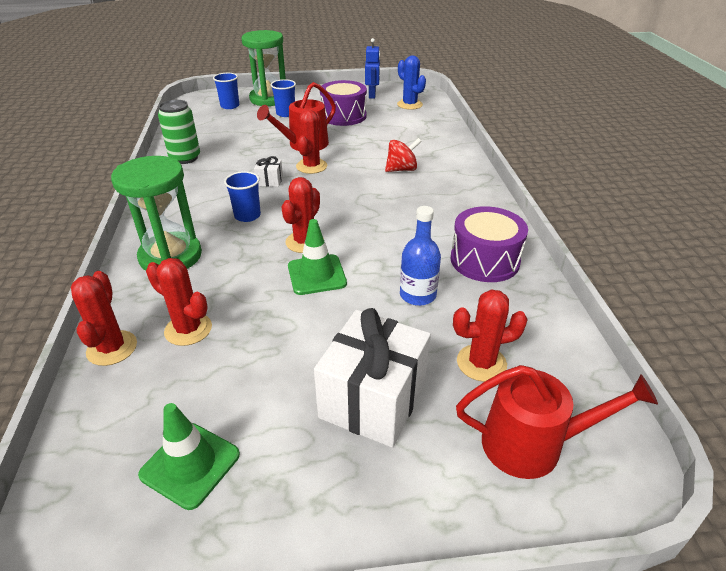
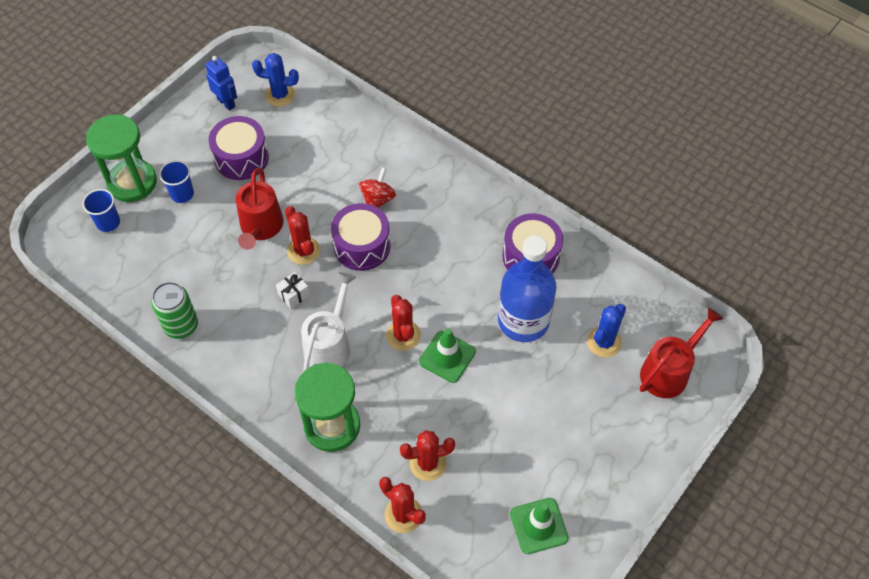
camera: 45 degrees left, 20 degrees up
(247, 216) = (329, 345): blue cup -> white watering can
(353, 184) = (362, 246): none -> purple drum
(373, 400) = (577, 413): white gift -> none
(417, 295) = (523, 321): blue bottle -> blue bottle, size x1.77
(481, 363) = (604, 342): red cactus -> blue cactus

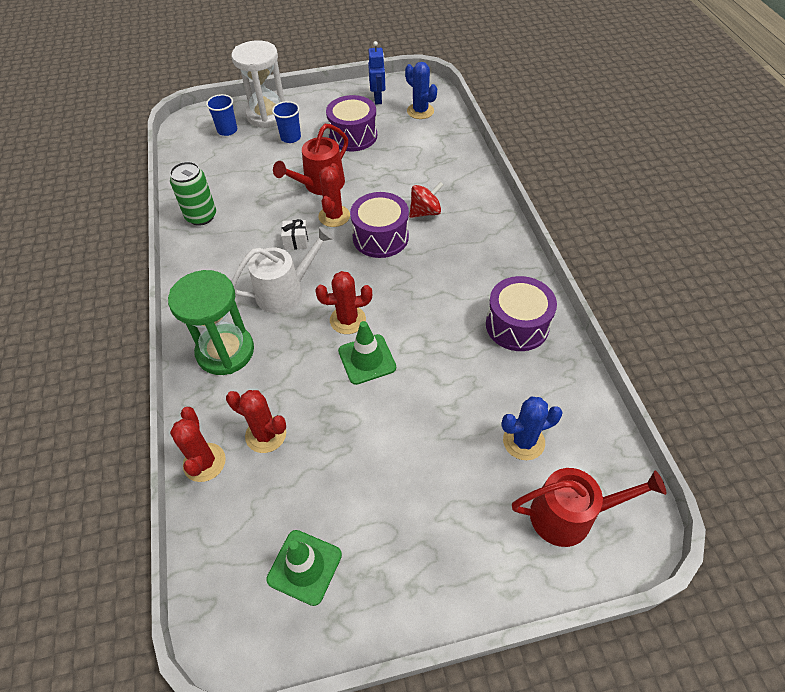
camera: 40 degrees right, 5 degrees down
(132, 182) = (267, 115): green hourglass -> white hourglass
(403, 335) = (347, 320): red cactus -> red cactus turned 60 degrees clockwise
(523, 321) = (461, 373): blue bottle -> none

